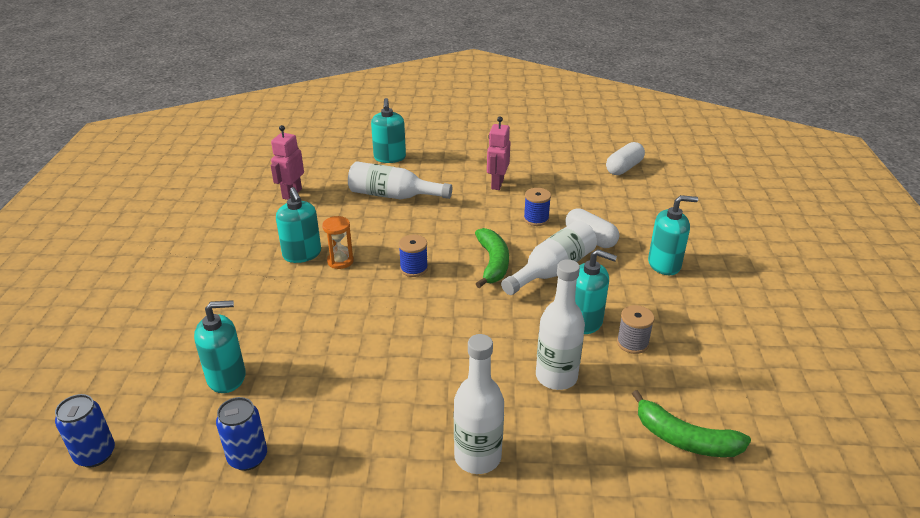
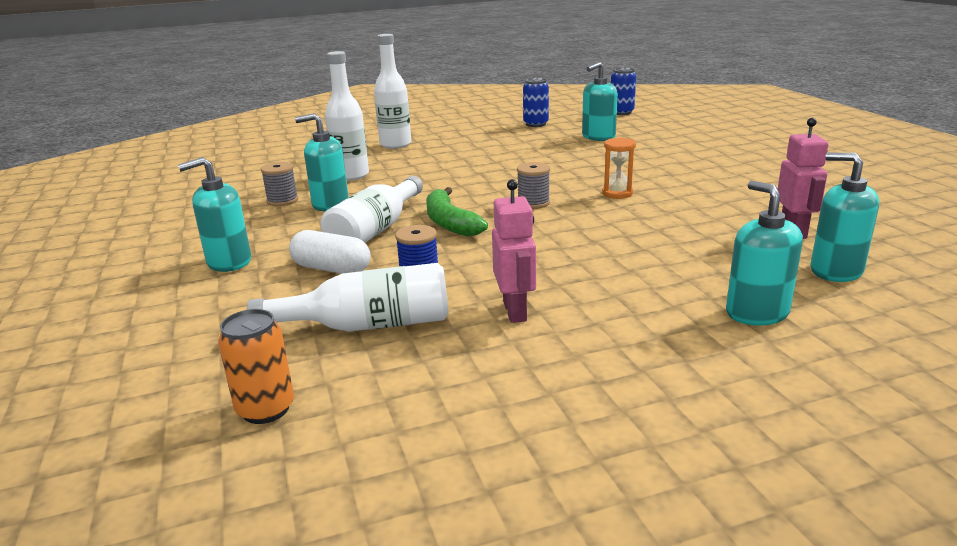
camera: 160 degrees right, 10 degrees down
(302, 254) = (665, 190): turquoise soap dispenser -> turquoise soap dispenser (835, 271)
(393, 195) = (656, 259): white bottle -> white bottle (368, 325)
(414, 268) = (533, 203): blue spool -> grey spool
(624, 168) = (266, 409): white capsule -> orange can
(685, 439) = (249, 170): green banana -> none

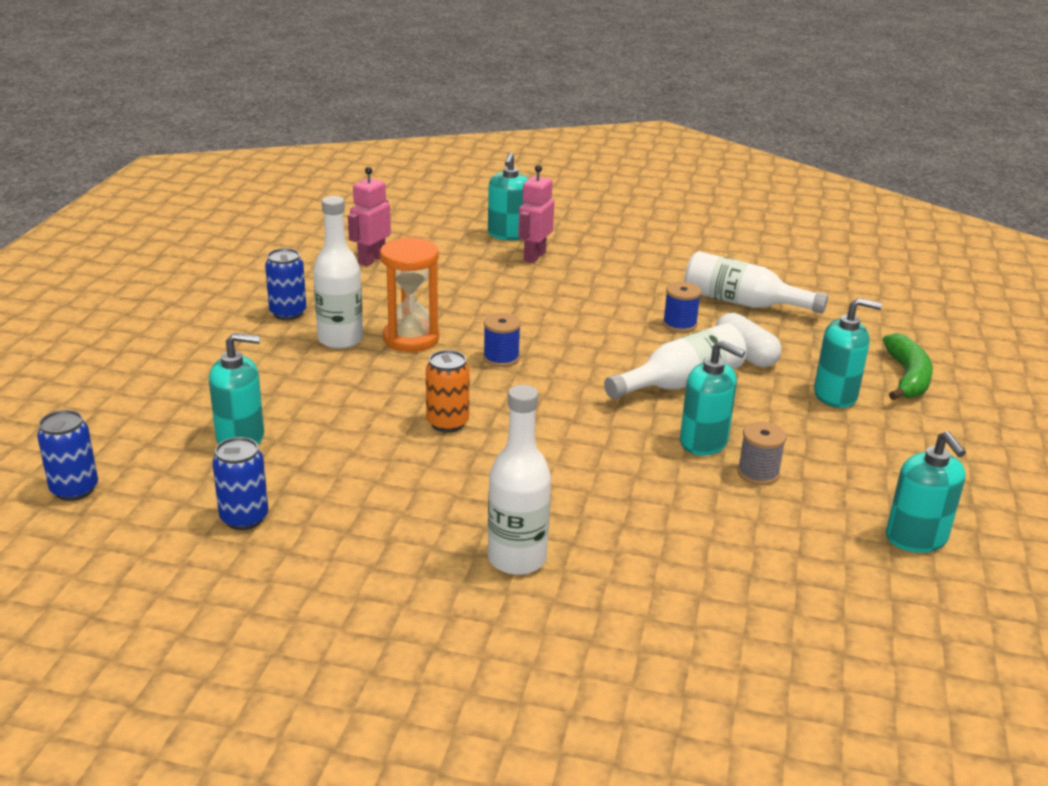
camera: 150 degrees left, 5 degrees up
(266, 409) = (822, 281): orange can -> orange can (447, 423)
(351, 175) = (644, 494): white bottle -> white bottle (340, 339)
(449, 223) = (605, 365): green banana -> green banana (907, 377)
(515, 311) = (641, 279): pink robot -> pink robot (534, 256)
(533, 203) = (501, 358): grey spool -> blue spool
(617, 193) = (411, 339): orange hourglass -> orange hourglass, size x1.65
(731, 180) = (288, 313): none -> blue can
(835, 271) = (415, 234): turquoise soap dispenser -> turquoise soap dispenser (916, 538)

